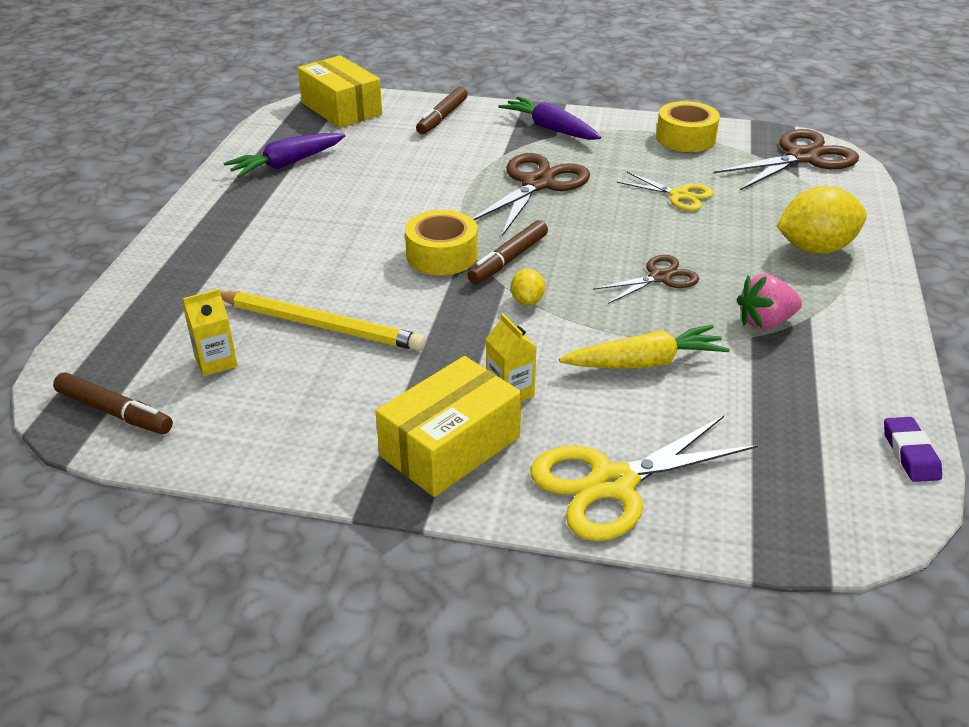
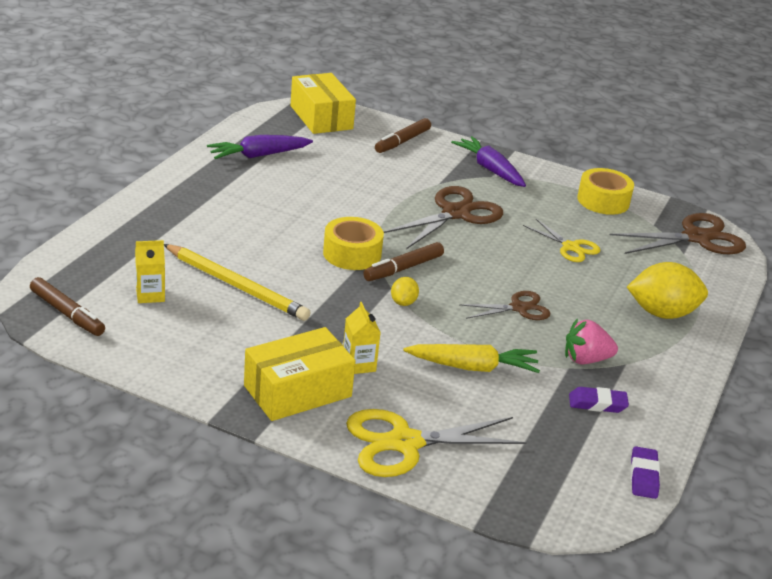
camera: 10 degrees right, 5 degrees down
(807, 374) = (597, 404): none -> purple eraser

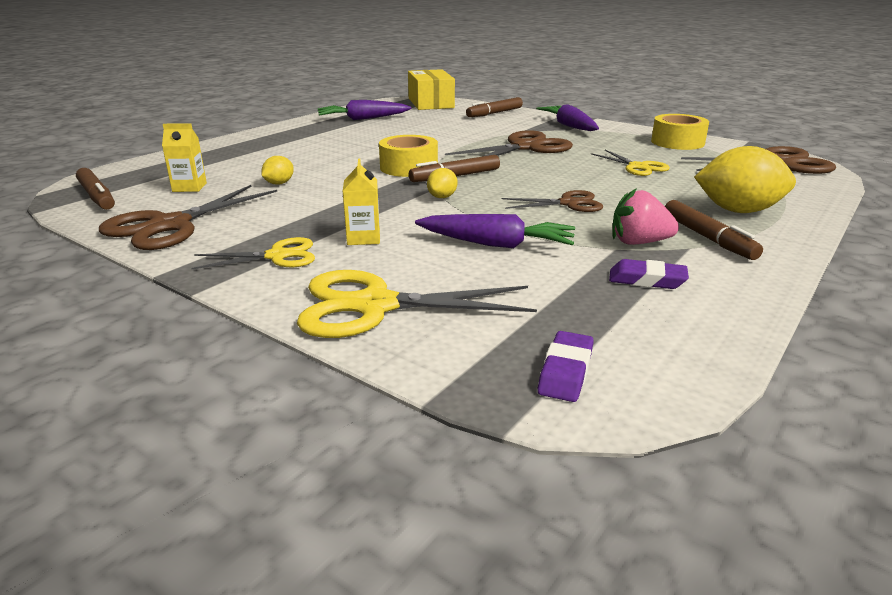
camera: 15 degrees right, 5 degrees down
(174, 355) = (170, 225): none -> brown scissors
(236, 285) = (279, 183): yellow pencil -> yellow lemon
(297, 391) = (277, 256): yellow box -> yellow scissors
(473, 367) = (496, 244): yellow carrot -> purple carrot
(639, 351) = (708, 238): none -> brown marker
(643, 476) = (706, 358): purple eraser -> purple eraser (565, 372)

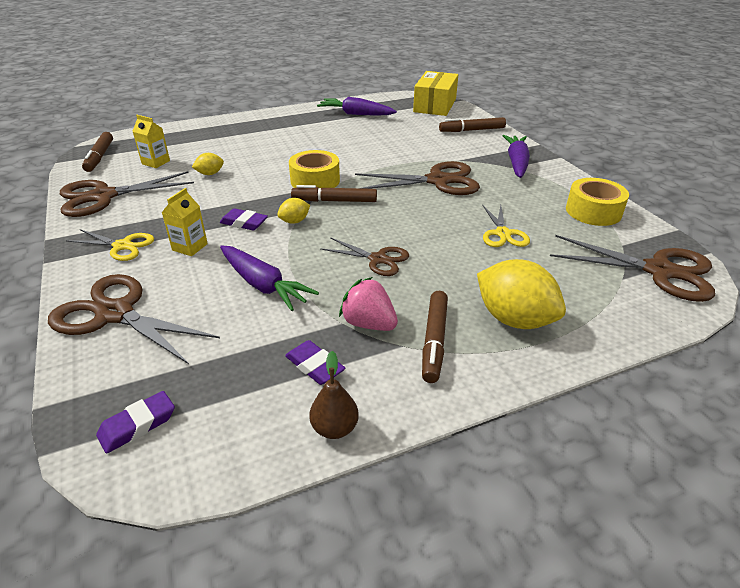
camera: 30 degrees right, 10 degrees up
(375, 306) = (115, 314): yellow scissors -> brown scissors
(391, 209) = (244, 223): none -> purple eraser
(736, 310) = (334, 428): none -> brown pear

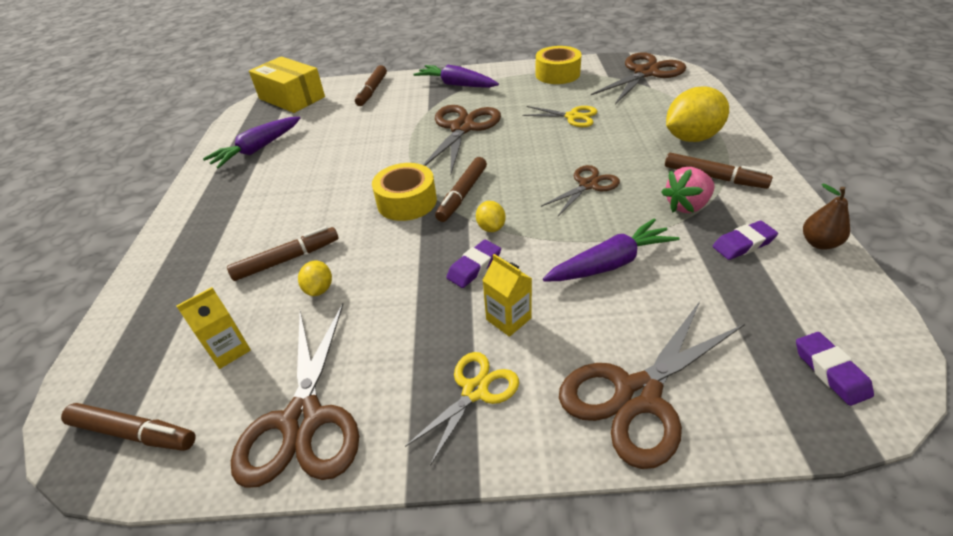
camera: 65 degrees left, 5 degrees up
(237, 156) = (287, 259): none -> brown marker

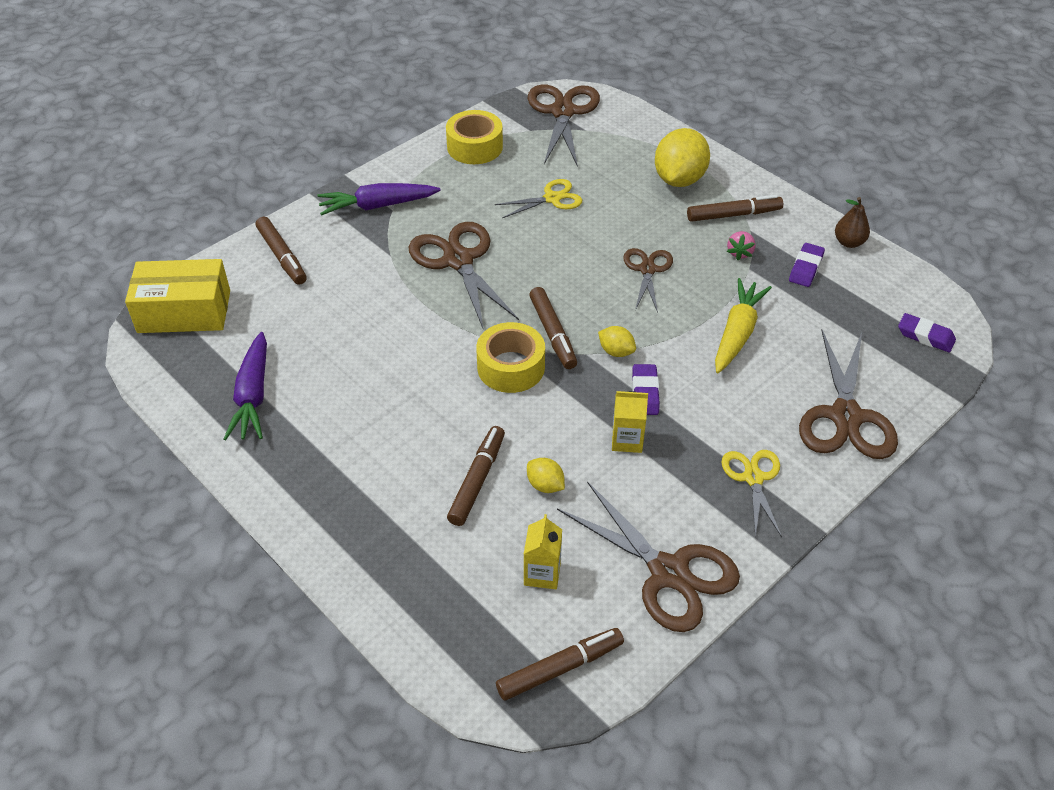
camera: 45 degrees left, 5 degrees up
(508, 319) = (717, 417): yellow carton -> yellow carton (627, 440)
(610, 263) = (737, 333): purple carrot -> yellow carrot
(687, 206) = (740, 253): pink strawberry -> pink strawberry, size x0.65

